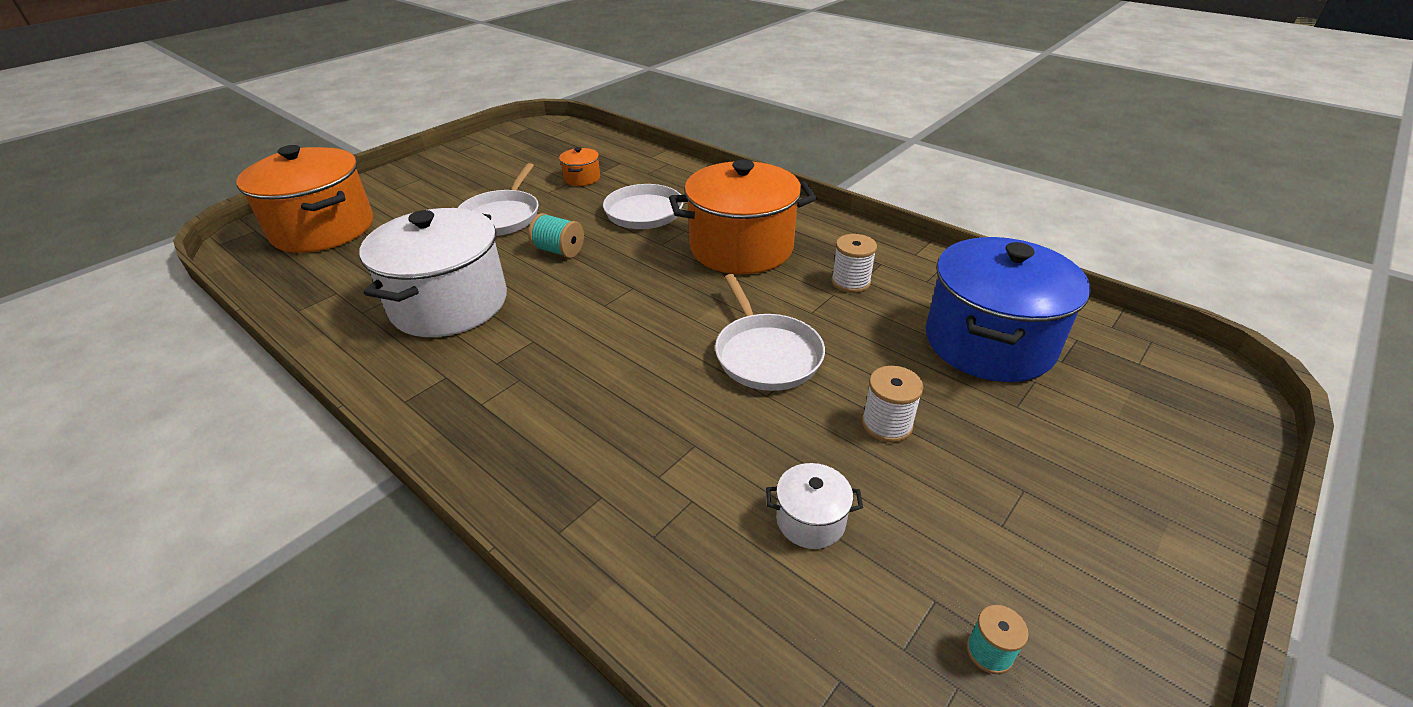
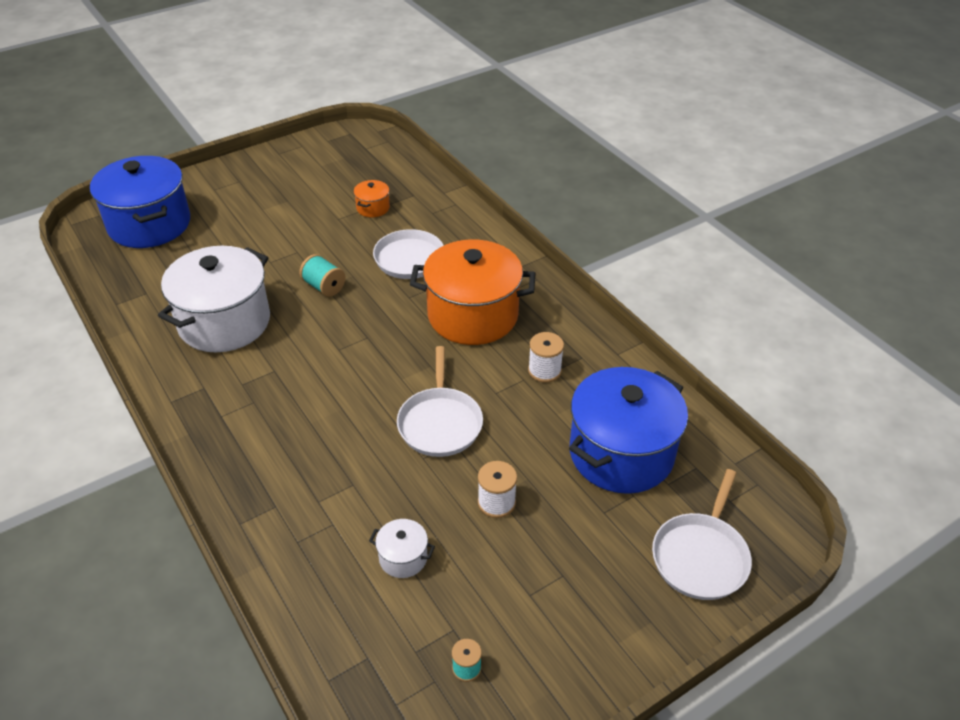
camera: 15 degrees right, 5 degrees up
(323, 229) = (149, 224): orange pot -> blue pot
(502, 216) = (291, 239): white pan -> white pan (701, 556)

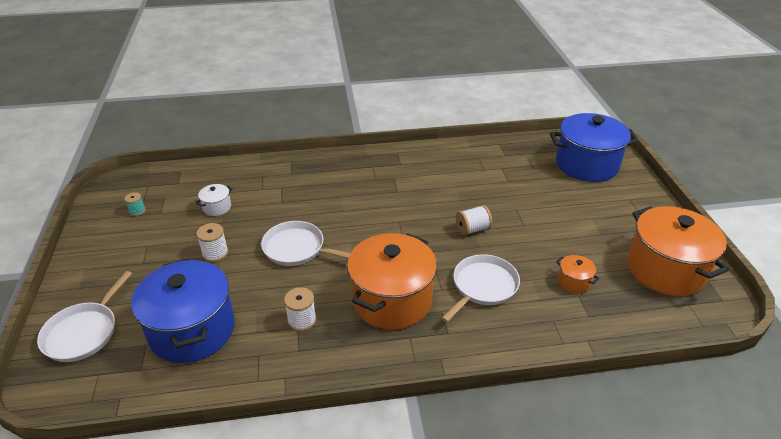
camera: 115 degrees right, 5 degrees down
(224, 322) = (457, 180): white pot -> none
(324, 287) = (472, 229): turquoise spool -> white spool
(325, 161) = (665, 269): none -> orange pot
(701, 556) = (83, 332): white pan -> white pan turned 120 degrees counterclockwise

